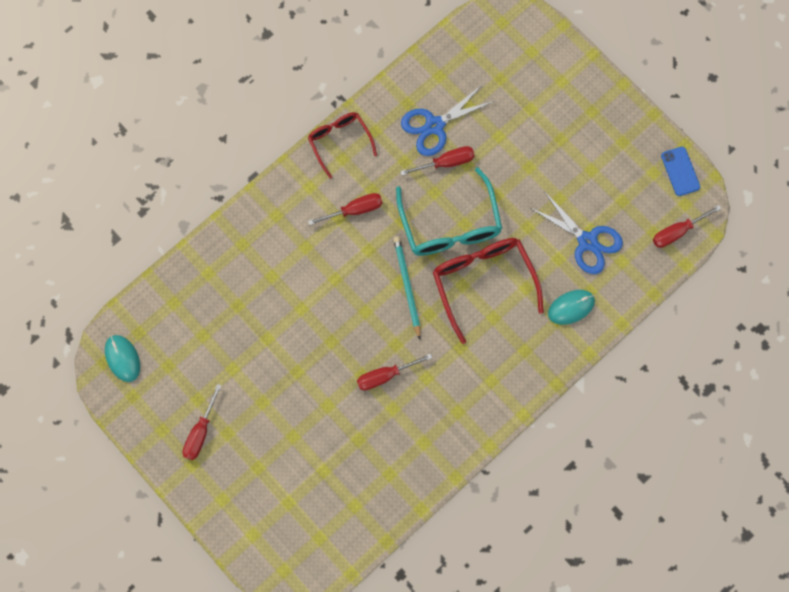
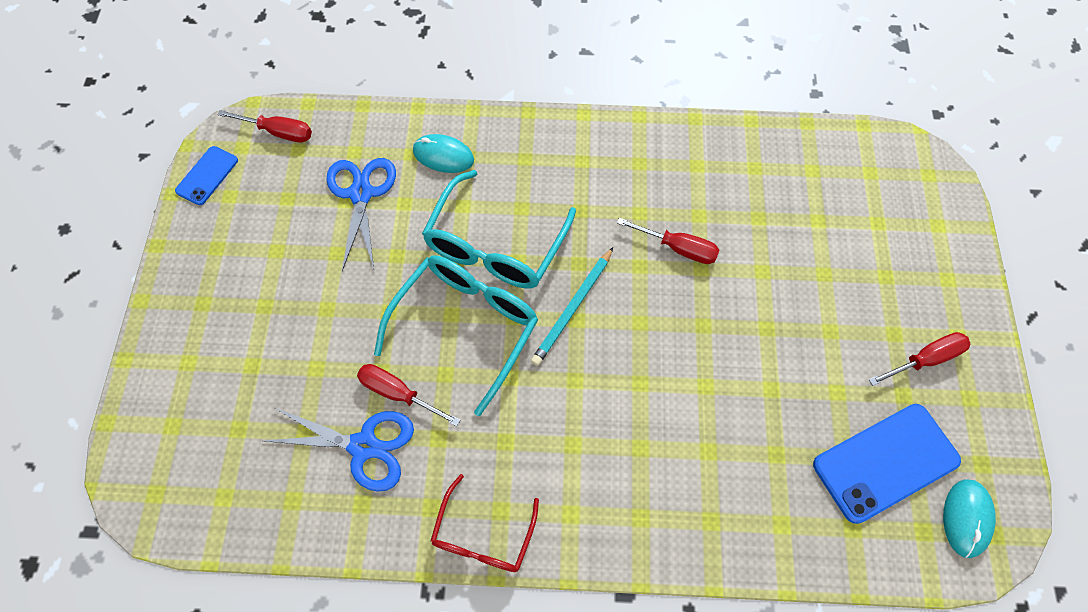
camera: 135 degrees left, 10 degrees down
(181, 351) = (885, 462): none -> blue phone
(355, 210) = (546, 436): red screwdriver -> none
(483, 283) = (496, 244): red glasses -> turquoise glasses

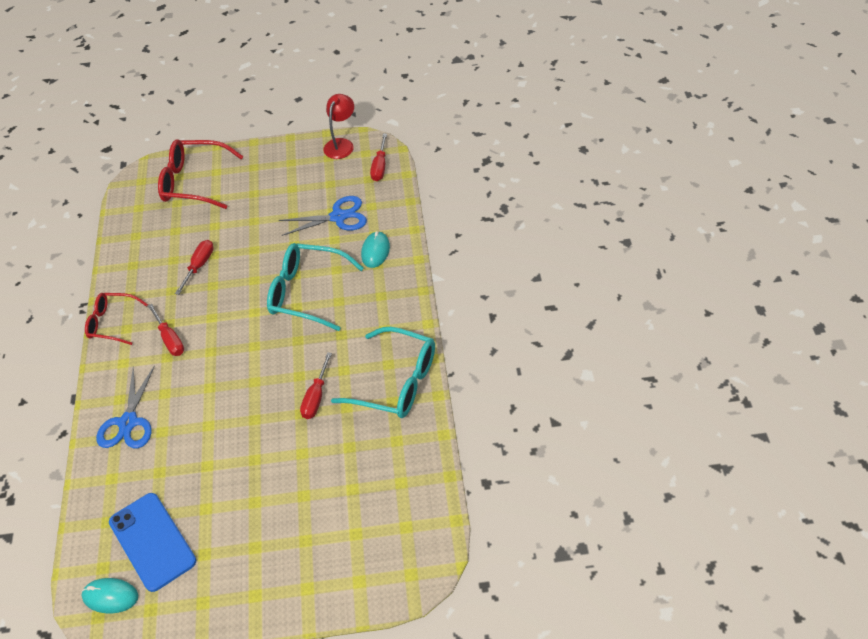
camera: 85 degrees right, 15 degrees down
(199, 398) = (195, 182): none -> red glasses
(207, 176) = (341, 144): blue phone -> red lamp
(363, 446) = (166, 258): blue scissors -> blue scissors (128, 422)
(465, 327) = (245, 289): turquoise glasses -> turquoise glasses (395, 382)
(573, 308) = (263, 342): turquoise pencil -> none
(925, 359) = (234, 569): red screwdriver -> red screwdriver (170, 339)

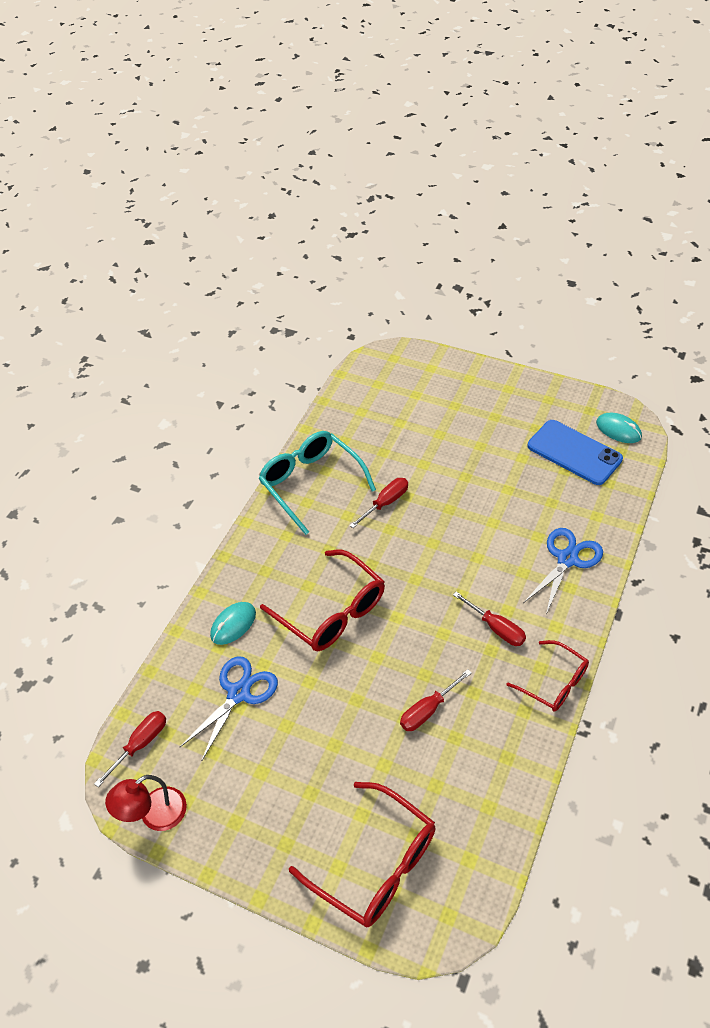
camera: 150 degrees left, 0 degrees up
(152, 541) = (574, 452): blue phone -> blue phone turned 45 degrees counterclockwise
(170, 339) = (497, 628): red screwdriver -> red screwdriver turned 135 degrees clockwise
(307, 293) = (331, 611): turquoise glasses -> red glasses
(338, 217) = (238, 693): blue scissors -> blue scissors turned 105 degrees clockwise

